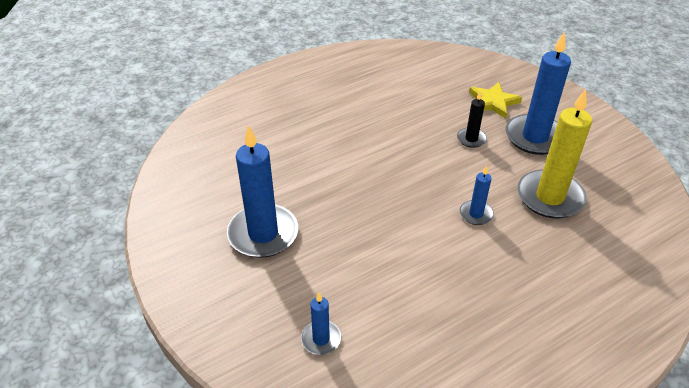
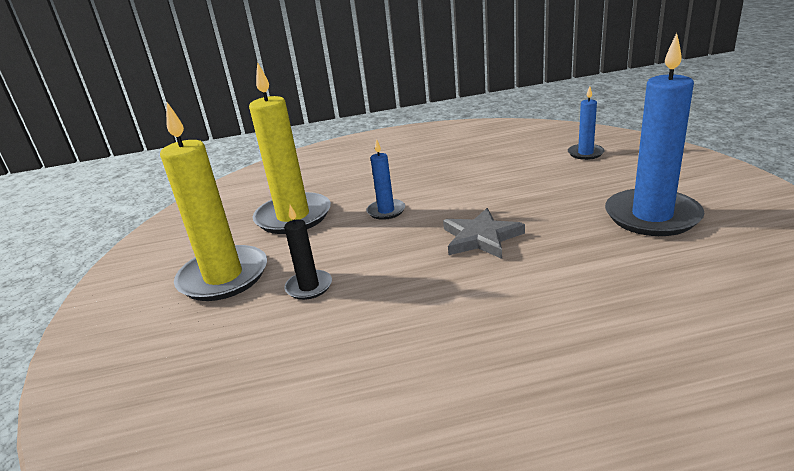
camera: 155 degrees left, 15 degrees down
(384, 194) = (481, 238): none -> grey star
(493, 102) = (207, 342): yellow star -> none
(535, 137) = (223, 277): blue candle -> yellow candle

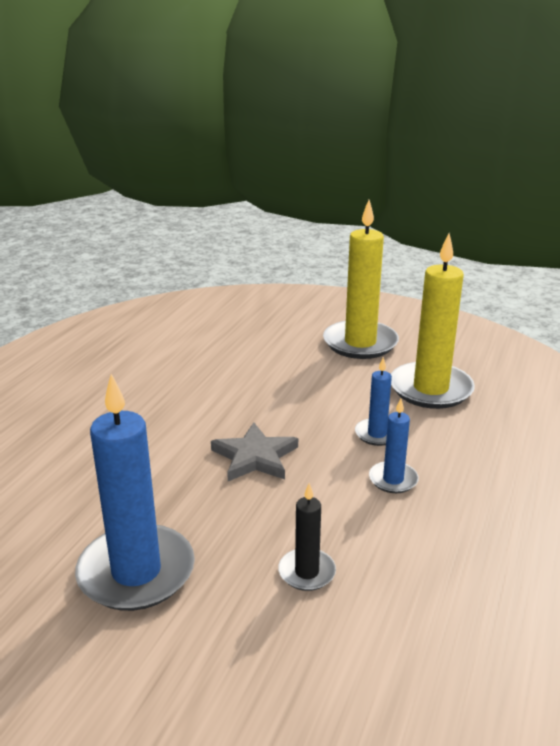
camera: 120 degrees right, 0 degrees up
(309, 287) = (298, 367): black candle -> black candle (307, 572)
(585, 153) = (340, 659): blue candle -> blue candle (393, 479)

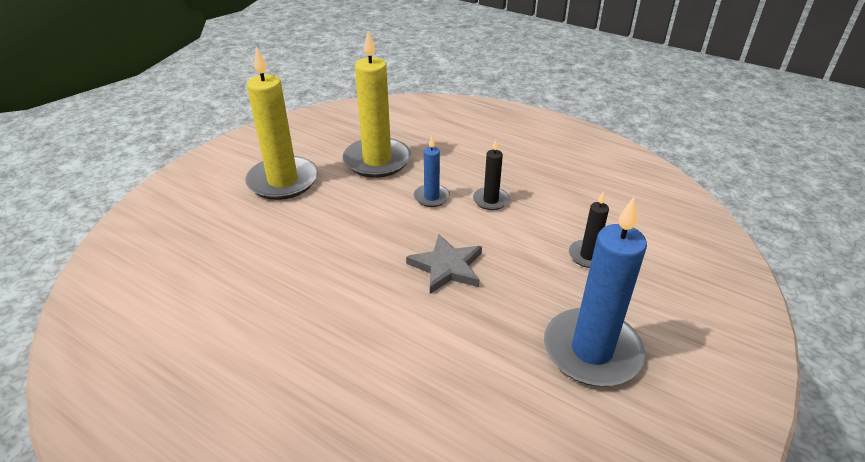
camera: 80 degrees left, 10 degrees up
(393, 479) = (490, 200): blue candle -> black candle

